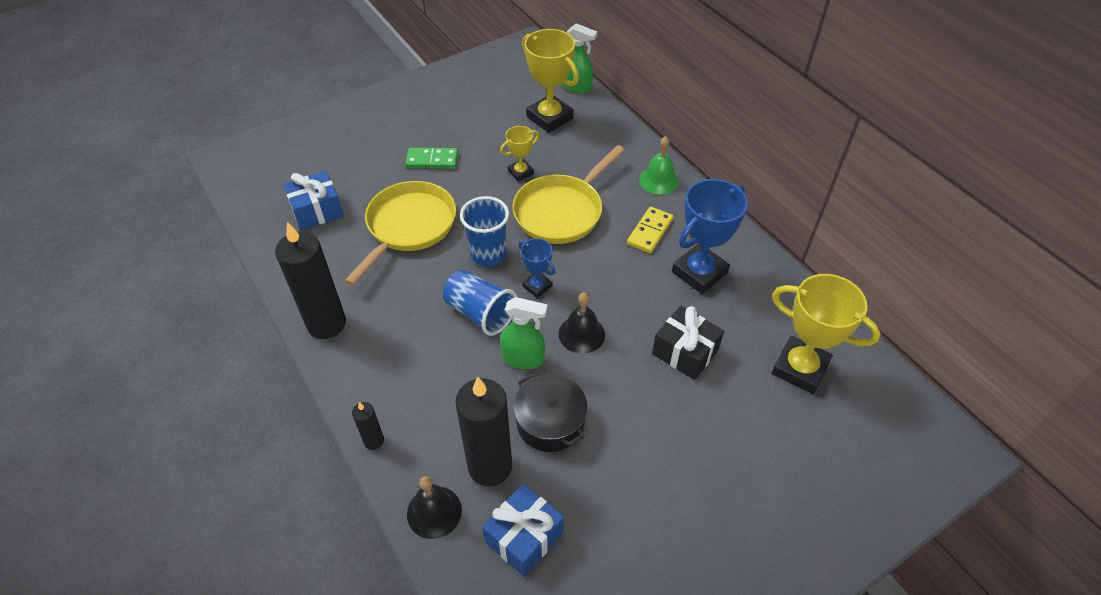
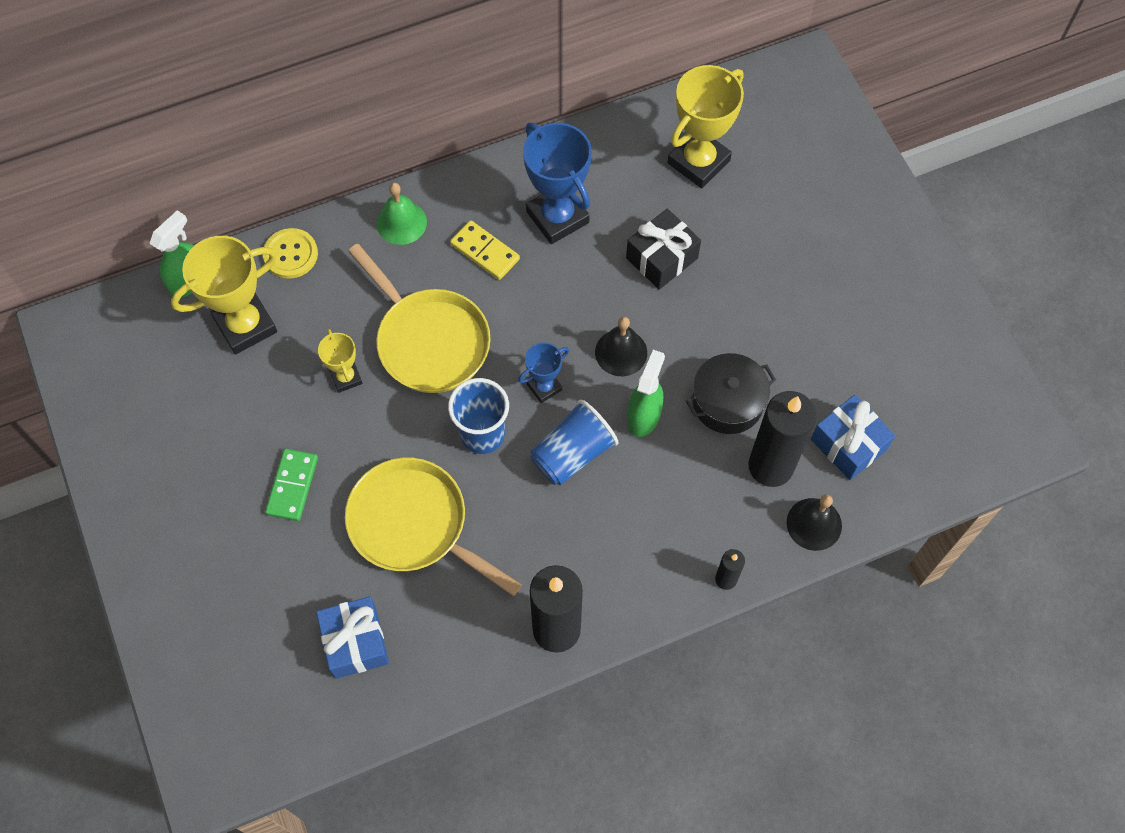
camera: 80 degrees left, 15 degrees up
(612, 129) = (290, 254): none -> yellow button

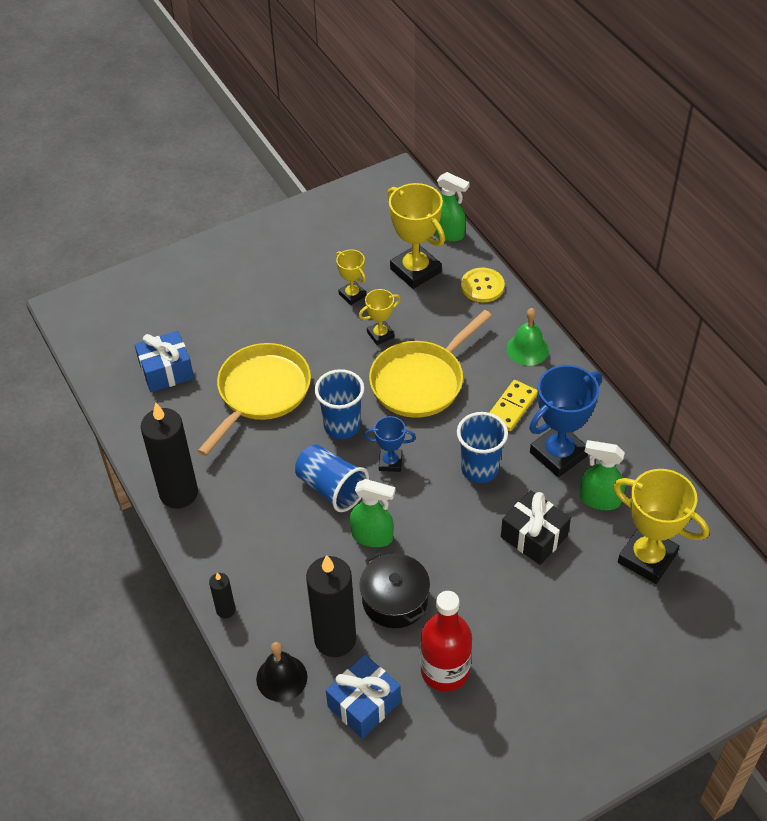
camera: 85 degrees right, 15 degrees down
(271, 404) = (352, 295): none -> yellow trophy
(292, 486) = (287, 317): green domino -> none
(544, 387) = (390, 462): blue trophy -> blue trophy turned 45 degrees counterclockwise
(566, 297) = (479, 469): none -> blue cup
(621, 352) = (432, 514): black bell -> none
(622, 190) = (599, 499): none -> green spray bottle
(814, 364) = (445, 670): none -> red bottle

